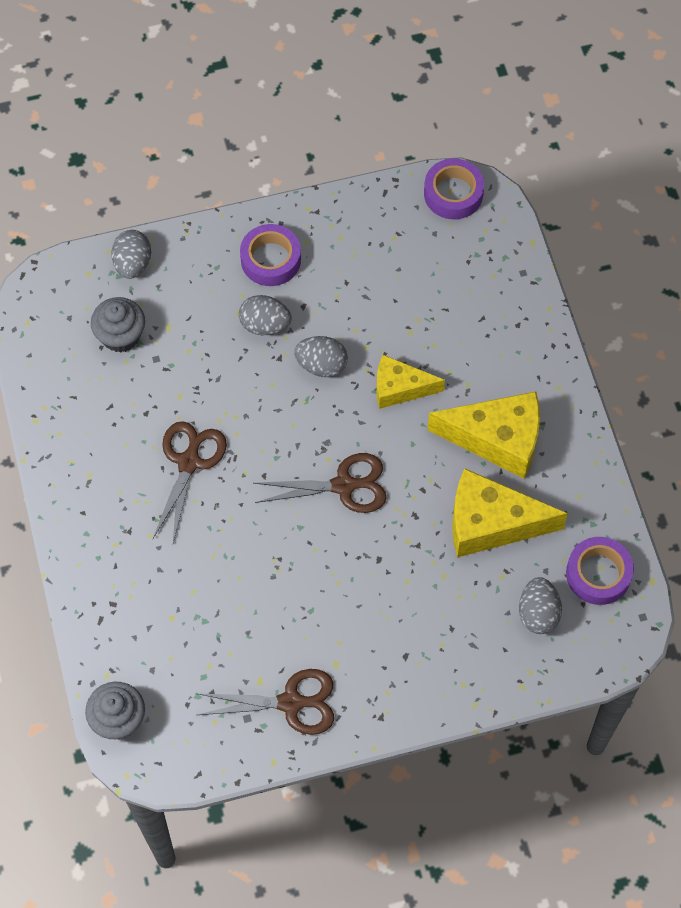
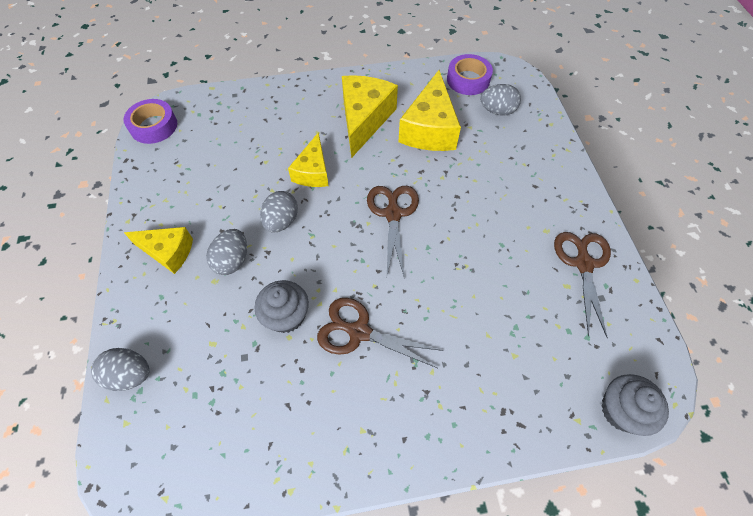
camera: 85 degrees left, 5 degrees down
(121, 335) = (209, 391): grey cupcake -> grey cupcake (286, 316)
(270, 259) = (168, 252): purple tape -> yellow cheese

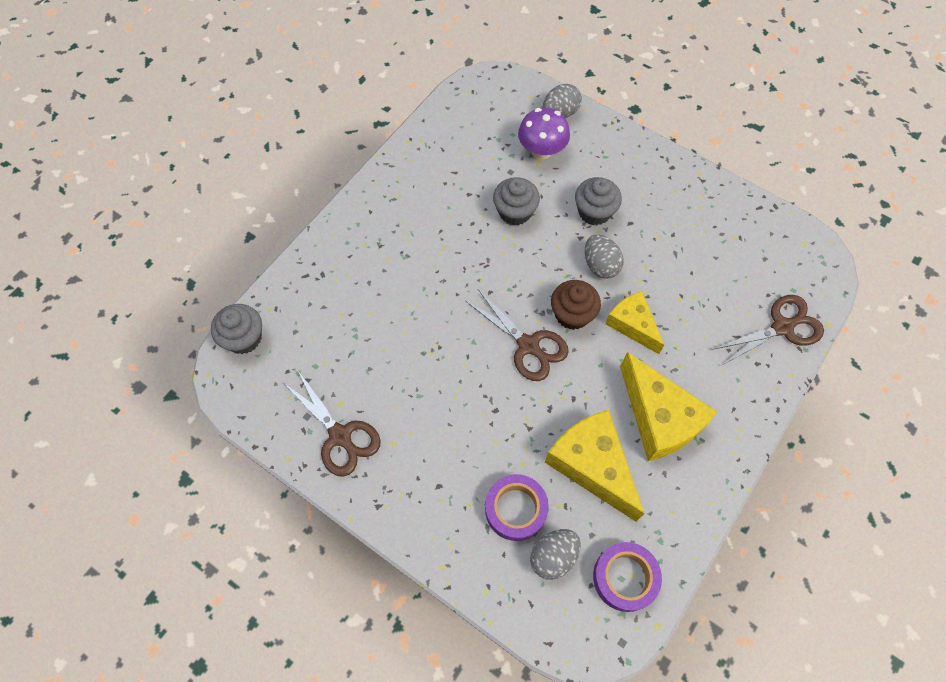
camera: 135 degrees right, 5 degrees up
(154, 126) = (805, 247): purple tape -> purple tape (515, 509)
(168, 252) = (642, 180): yellow cheese -> none
(195, 352) = (541, 150): none -> purple mushroom
(232, 260) = (594, 212): grey egg -> grey cupcake
(341, 208) = (572, 314): none -> brown cupcake
(359, 332) = (458, 242): brown scissors -> brown scissors (782, 327)

